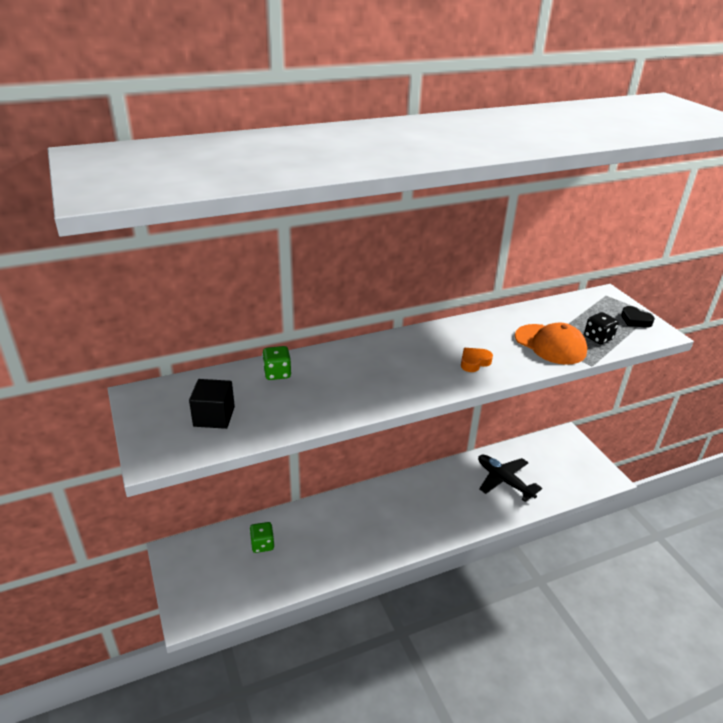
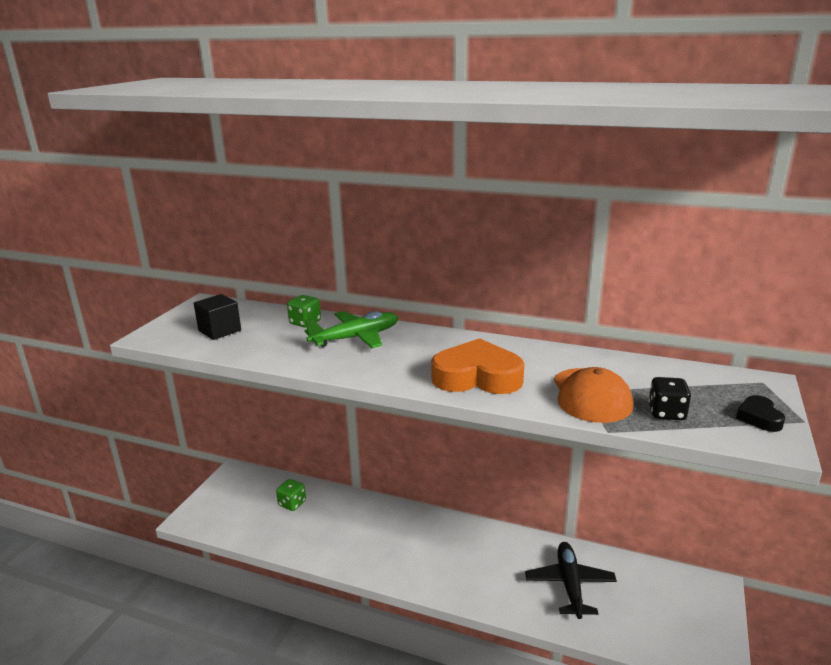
camera: 45 degrees right, 10 degrees down
(343, 368) = (356, 338): none -> green plane
(474, 362) = (477, 377): orange heart -> orange heart, size x2.11

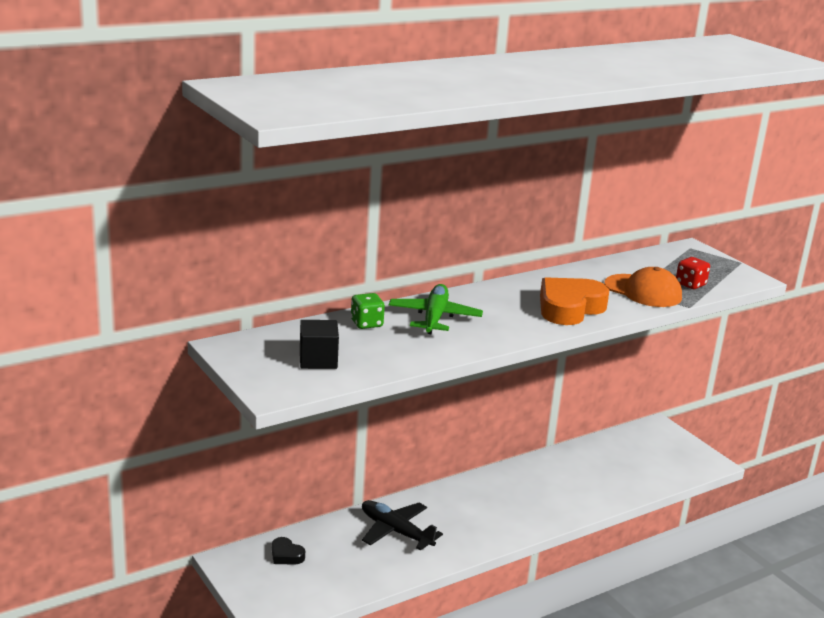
camera: 55 degrees left, 0 degrees up
(292, 503) = (333, 547): green dice -> none
(570, 584) = (596, 472): black plane -> black plane (396, 531)
(666, 413) = (690, 284): black dice -> red dice
(759, 418) = (725, 269): black heart -> black heart (286, 555)

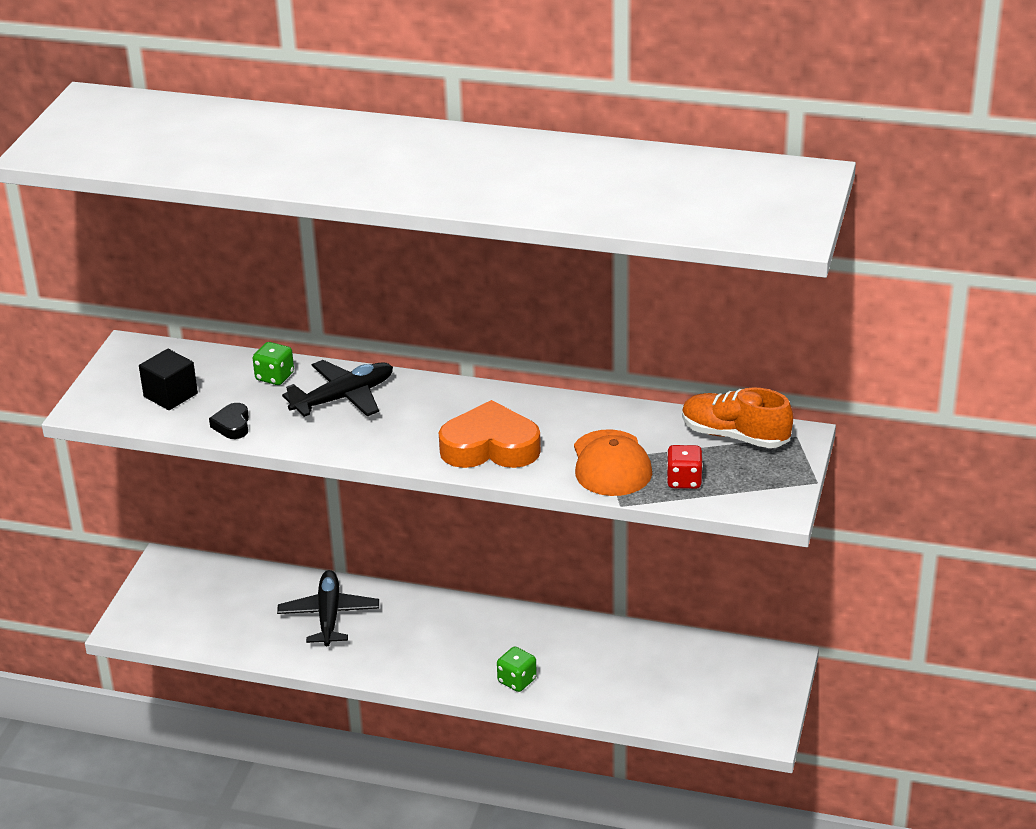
camera: 50 degrees right, 10 degrees up
(286, 555) = (212, 584): black heart -> black heart (232, 425)
(434, 317) = (344, 398): green plane -> black plane
(561, 506) = (517, 681): none -> green dice
(666, 257) = (735, 436): none -> orange shoe

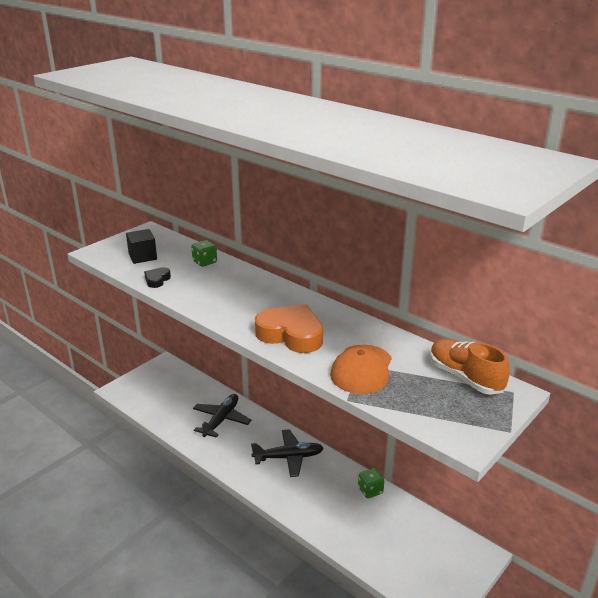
camera: 25 degrees right, 5 degrees down
(344, 398) = (231, 282): black plane -> black plane (288, 457)
(517, 681) = (297, 500): green dice -> green dice (370, 490)
(684, 480) = (406, 397): red dice -> none

